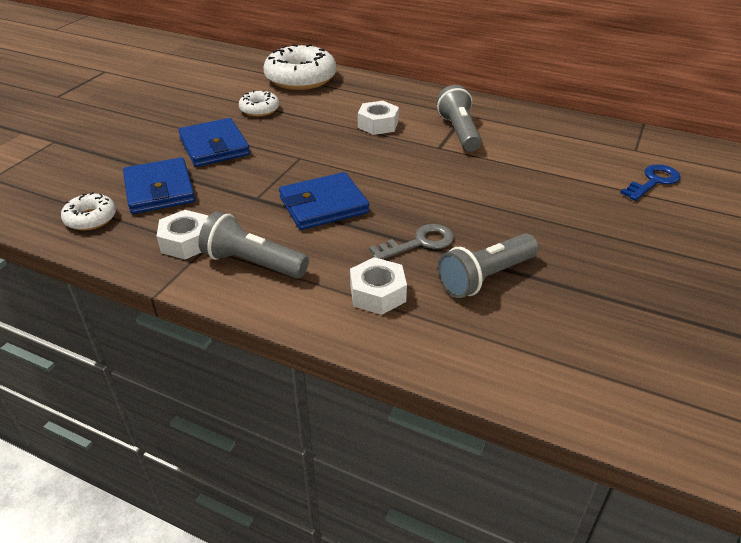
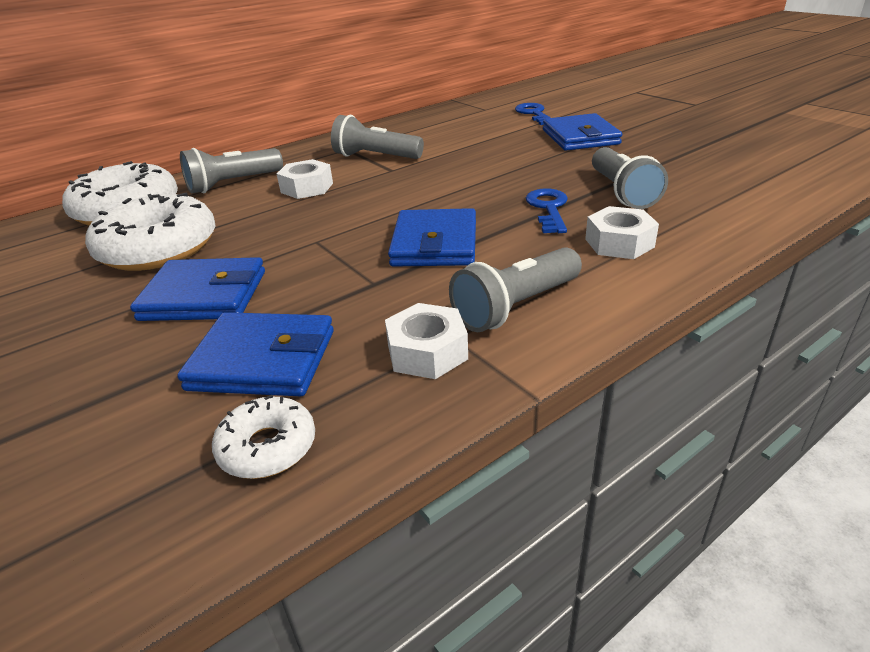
camera: 60 degrees left, 5 degrees down
(259, 109) = (158, 248): white donut -> white donut, size x1.94
(363, 95) = (233, 184): none -> grey flashlight
(419, 243) = (548, 208): grey key -> blue key
(611, 225) = (580, 137): none -> blue wallet

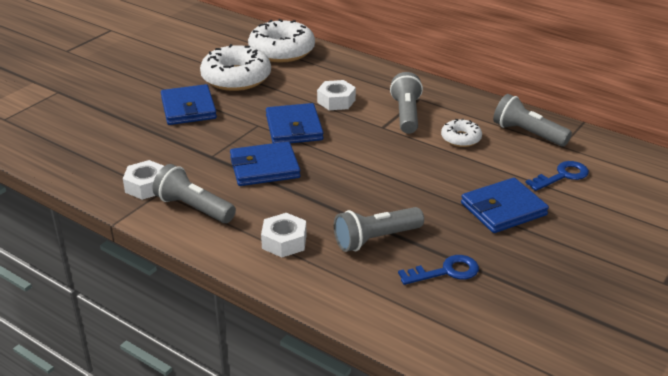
camera: 70 degrees right, 0 degrees up
(233, 184) = (333, 72): grey flashlight -> grey flashlight (527, 133)
(263, 360) = (135, 142): blue wallet -> blue wallet (294, 128)
(267, 447) = (76, 160): white donut -> white donut (461, 138)
(548, 208) = (333, 206): blue key -> blue key (446, 271)

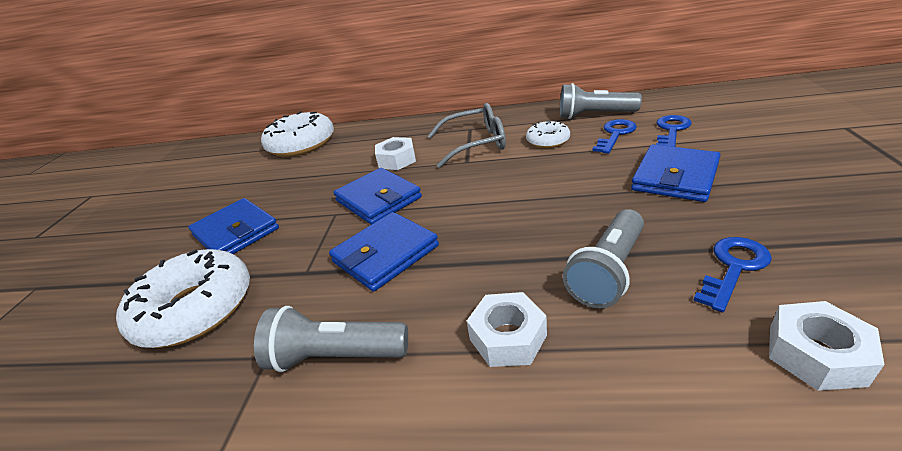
camera: 25 degrees left, 0 degrees up
(146, 186) = (238, 359): white nut -> white nut (815, 354)
(236, 78) = (272, 182): white donut -> white donut (195, 309)
(406, 114) = (475, 143): grey flashlight -> grey glasses
(517, 158) = (615, 134): none -> blue key

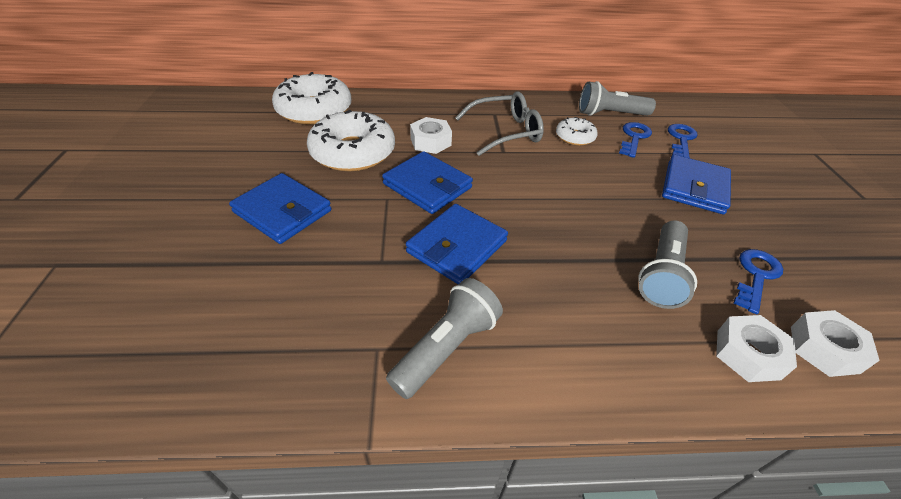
camera: 15 degrees left, 10 degrees up
(195, 309) = (276, 296): white donut -> white donut (353, 152)
(336, 356) = (446, 348): grey flashlight -> grey flashlight turned 135 degrees clockwise
(508, 337) = (596, 332): white nut -> white nut (748, 354)

